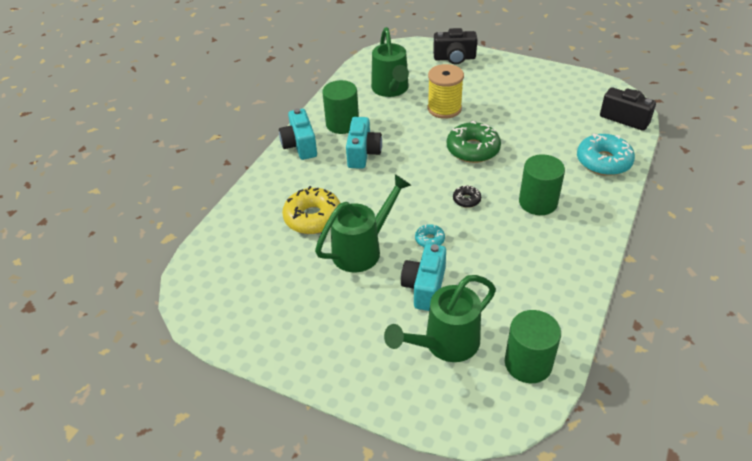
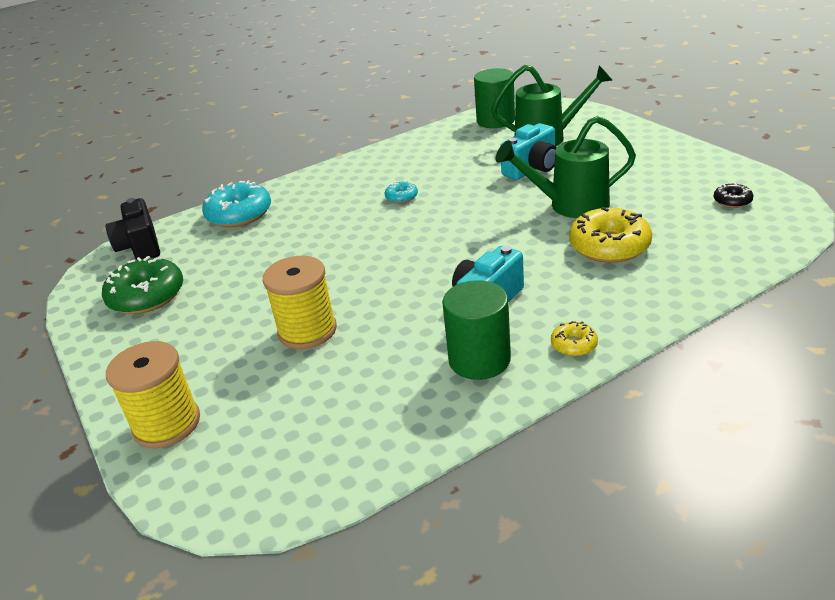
camera: 145 degrees left, 10 degrees down
(300, 145) = (574, 345): turquoise camera -> yellow donut
(391, 89) = (342, 398): green watering can -> none
(429, 239) = (493, 197): turquoise donut -> turquoise donut (401, 197)
(454, 58) = (167, 424): black camera -> yellow spool
(466, 200) = (417, 218): black donut -> black donut (732, 201)
(473, 149) = (345, 264): green donut -> green donut (146, 296)
(538, 202) = (353, 199): green cylinder -> none

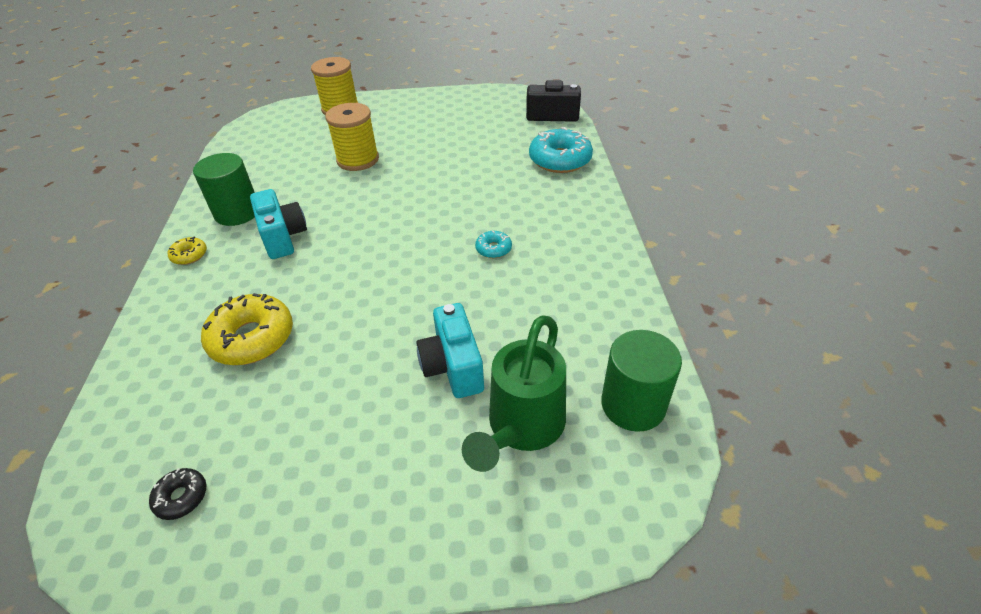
camera: 115 degrees right, 10 degrees up
(146, 296) = (477, 112): green donut -> none
(570, 205) = (344, 352): green watering can -> none

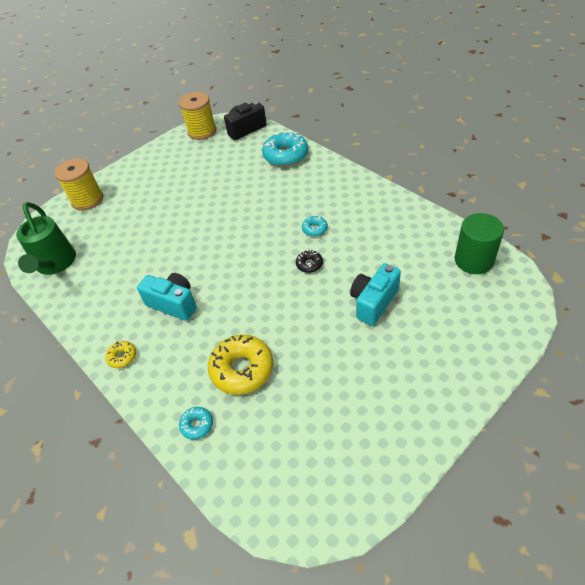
camera: 35 degrees left, 5 degrees up
(154, 360) = (197, 425): none -> turquoise donut
(181, 497) = (323, 467): black donut -> black donut (309, 264)
(237, 212) = (115, 310): green cylinder -> none
(358, 160) = (153, 226): yellow spool -> yellow spool (202, 131)
(453, 366) = (373, 302): turquoise camera -> turquoise camera turned 90 degrees clockwise
(522, 427) = (441, 305): green watering can -> green watering can (55, 264)

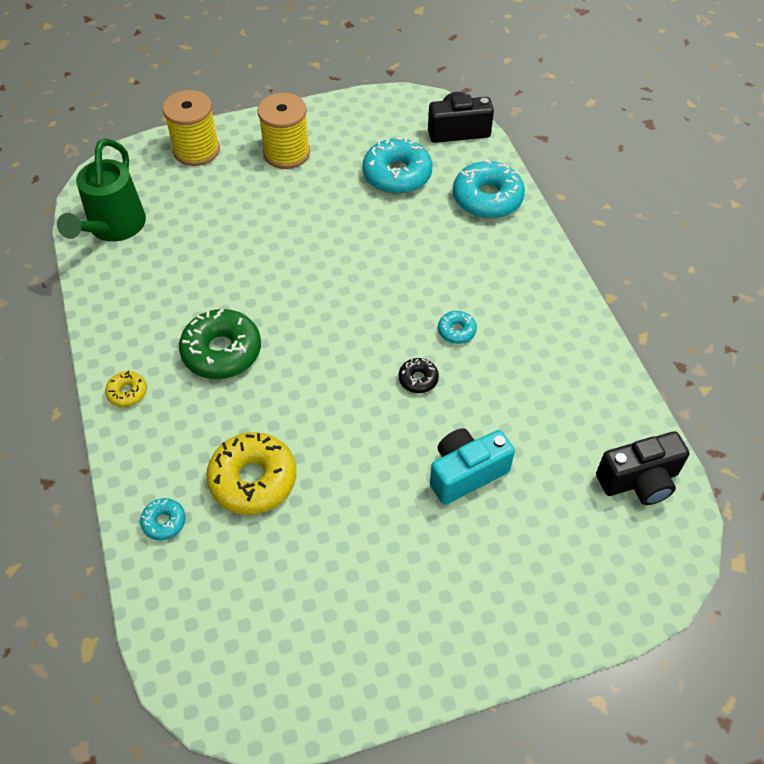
camera: 20 degrees right, 5 degrees up
(173, 304) = (222, 351): turquoise camera -> green donut
(202, 131) = (397, 108): yellow spool -> yellow spool (286, 153)
(224, 164) = (397, 175): none -> turquoise donut
(474, 260) = (639, 481): green cylinder -> black camera

